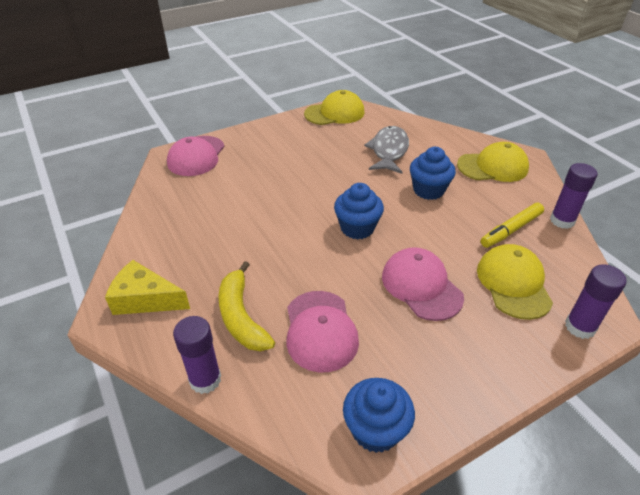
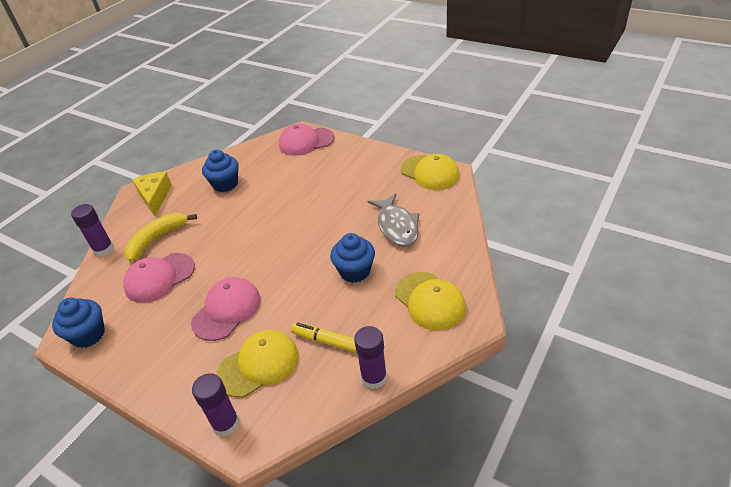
camera: 65 degrees right, 0 degrees up
(357, 228) = (274, 251): blue cupcake -> blue cupcake (225, 184)
(389, 151) = (397, 226): grey fish -> grey fish turned 90 degrees clockwise

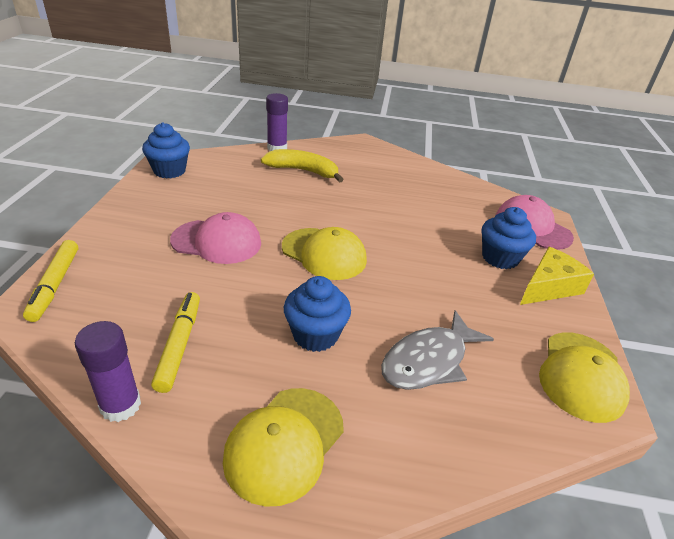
camera: 60 degrees right, 5 degrees down
(155, 197) = (361, 153): yellow cheese -> yellow cheese (549, 287)
(159, 277) = (251, 187): pink cap -> none
(225, 184) = (409, 188): blue cupcake -> blue cupcake (500, 258)
(226, 424) = (55, 285): purple glue stick -> yellow marker
(259, 365) = (139, 287): yellow cap -> yellow cap (324, 254)

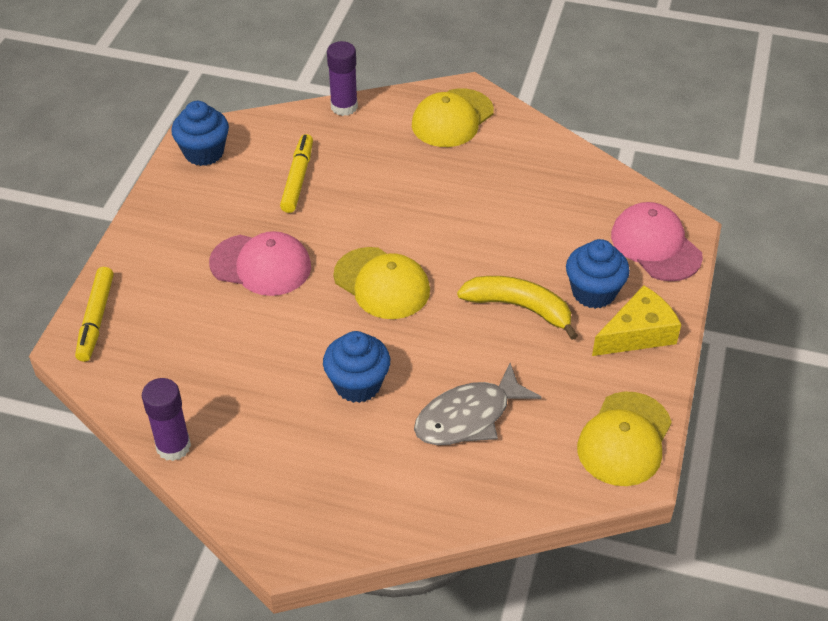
camera: 10 degrees right, 10 degrees up
(179, 345) = (223, 390): yellow marker -> yellow marker (298, 178)
(284, 443) = (315, 487): yellow cap -> yellow cap (452, 118)
(303, 171) = (375, 150): yellow banana -> yellow banana (519, 307)

